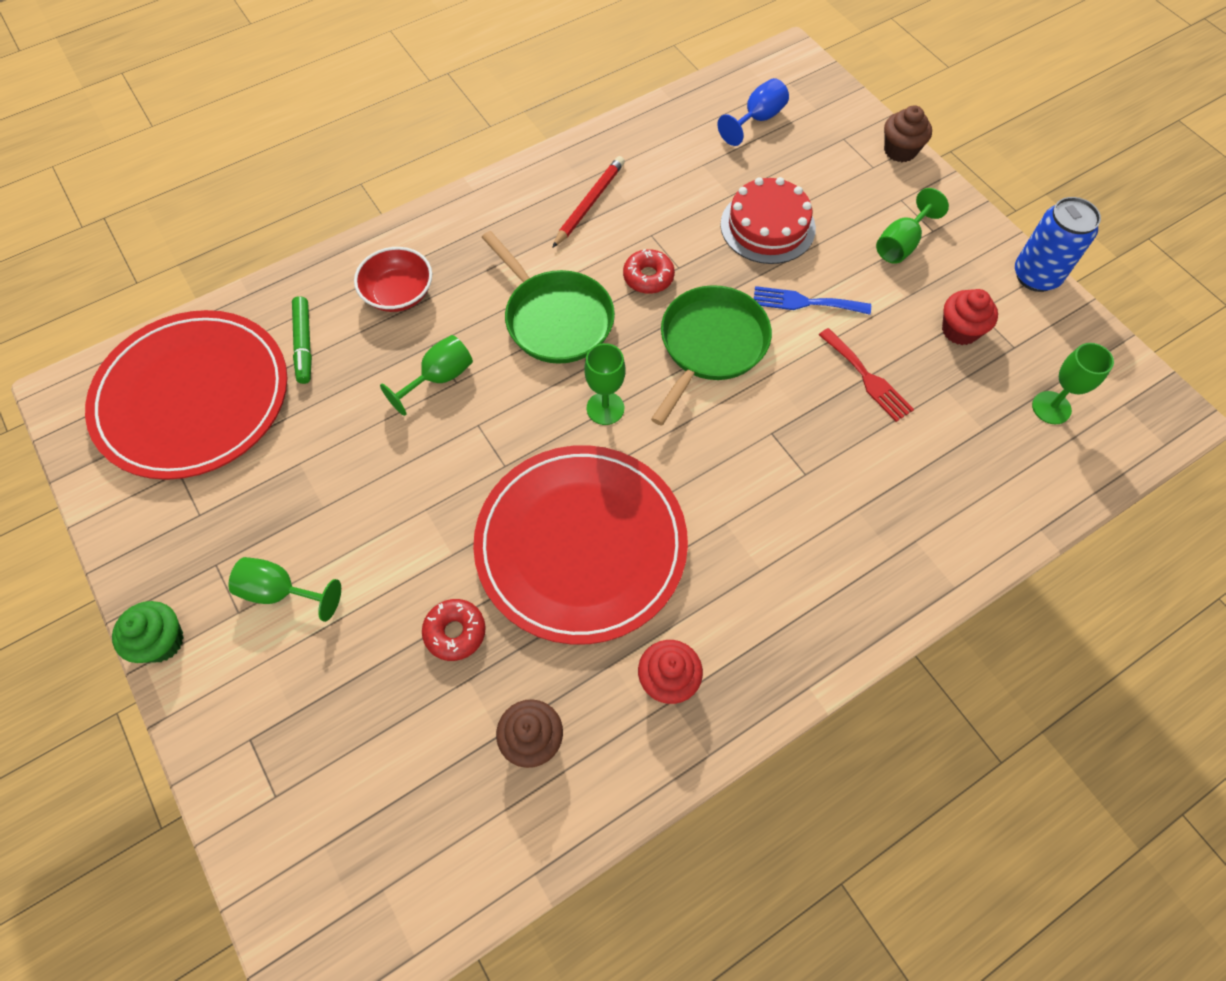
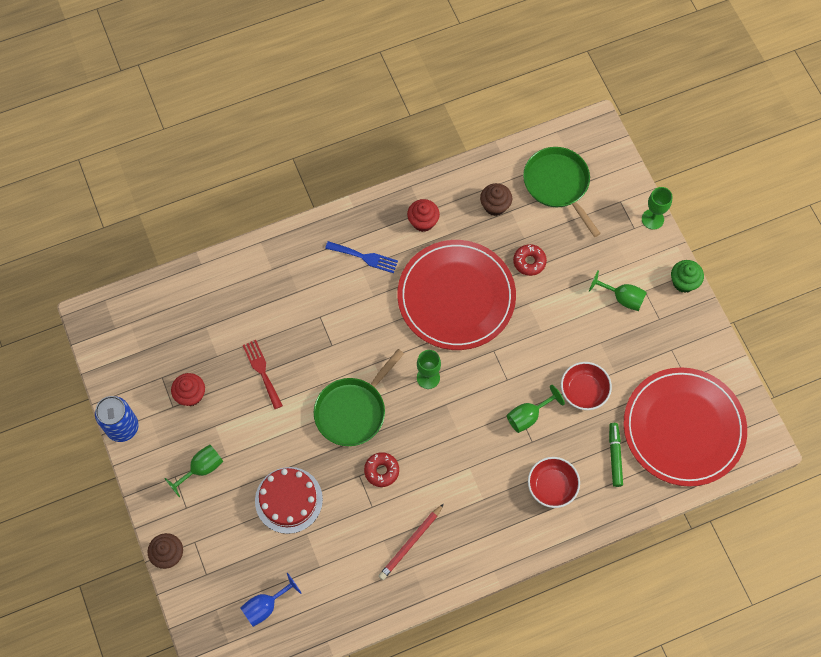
camera: 170 degrees left, 5 degrees up
(351, 427) = (584, 391): none -> red bowl
(556, 319) = (449, 448): green pan -> green pan (558, 184)
(805, 302) = (282, 433): blue fork -> blue fork (365, 257)
(1051, 408) = (159, 333): green goblet -> green goblet (652, 219)

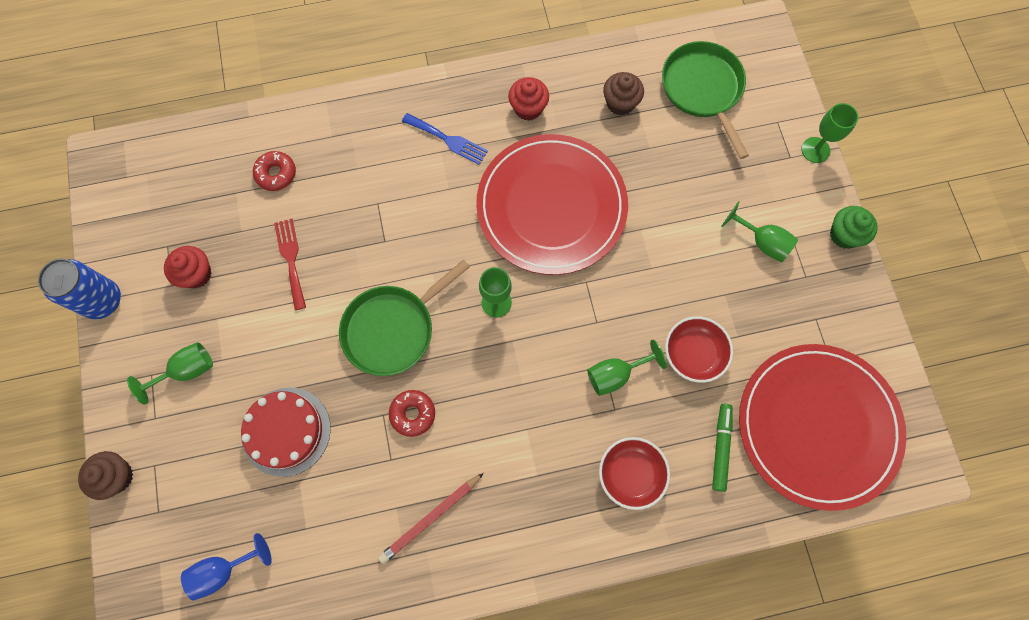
camera: 10 degrees right, 5 degrees up
(529, 262) = (651, 178): red donut -> red donut (276, 174)

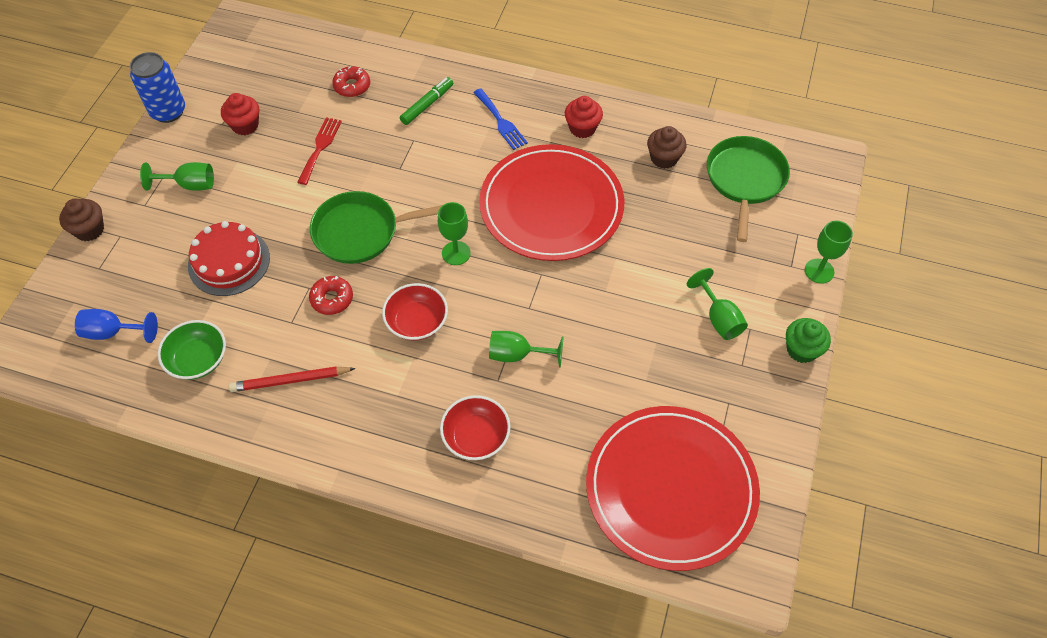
camera: 30 degrees right, 15 degrees down
(328, 548) = (198, 359): none -> green bowl
(693, 353) = (596, 373): red bowl -> red bowl (417, 322)
(720, 448) = (569, 458): green marker -> green marker (427, 105)

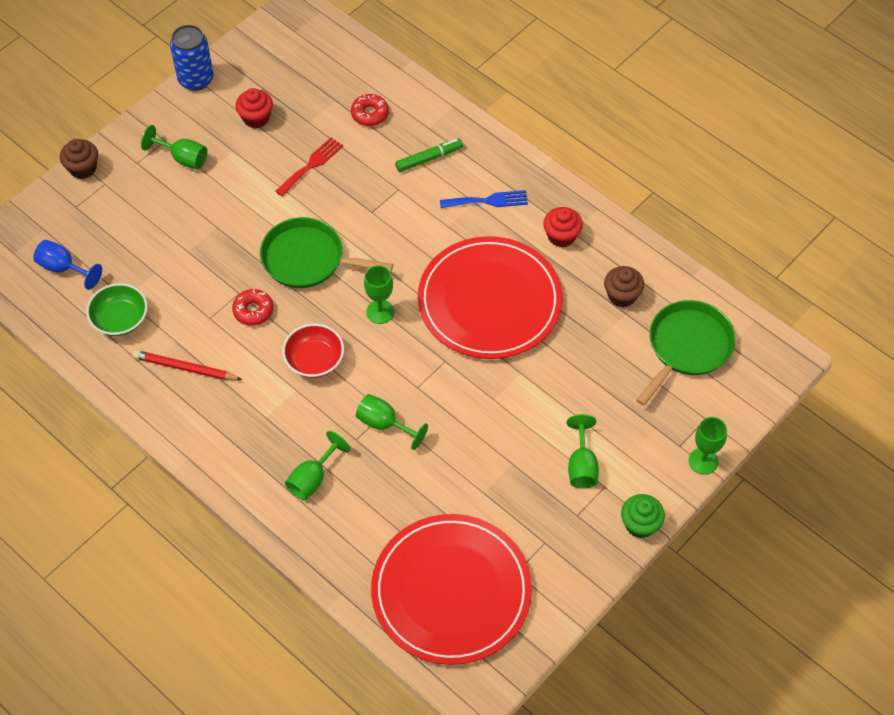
camera: 25 degrees right, 0 degrees up
(229, 262) = (183, 243): red cake -> none
(476, 436) = (312, 479): red bowl -> green goblet
(500, 121) = (488, 201): blue fork -> blue fork turned 90 degrees counterclockwise

